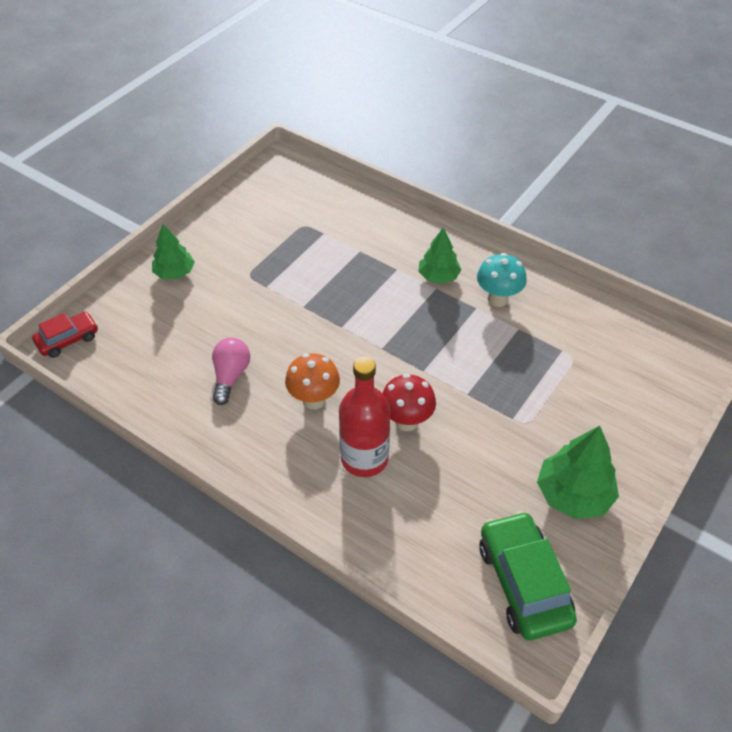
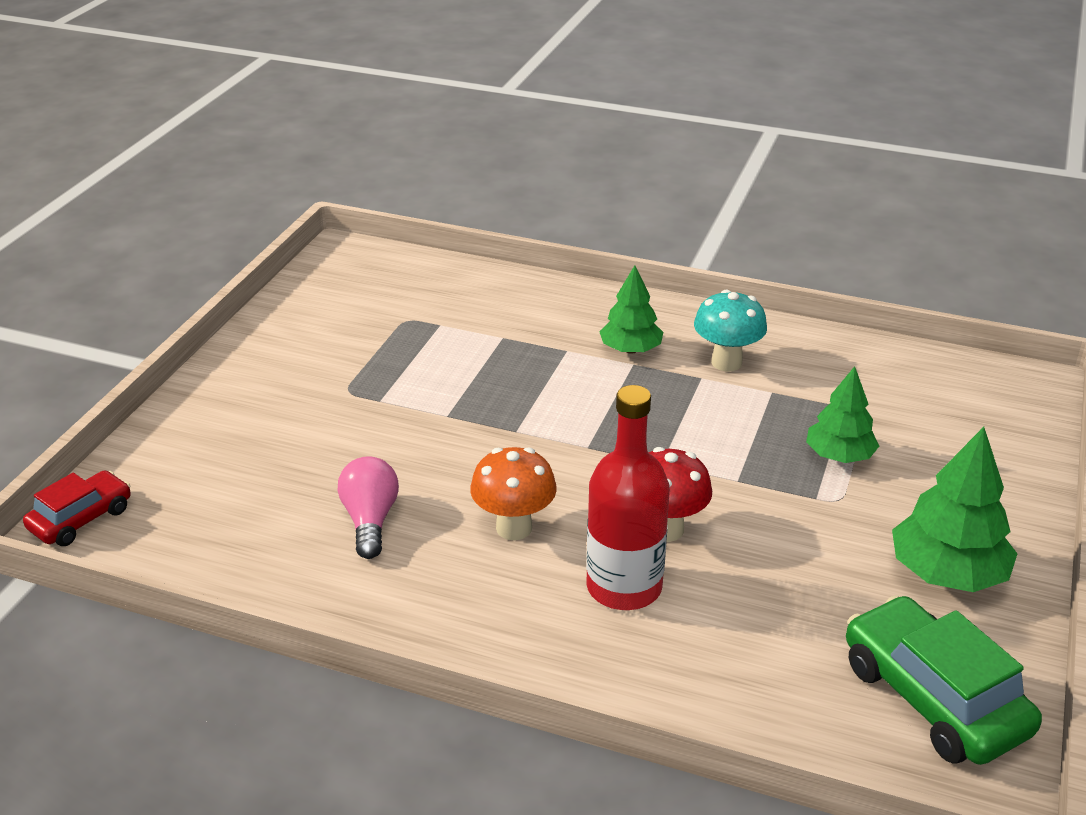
camera: 15 degrees left, 15 degrees down
(175, 272) = (228, 405): green tree -> green tree (839, 456)

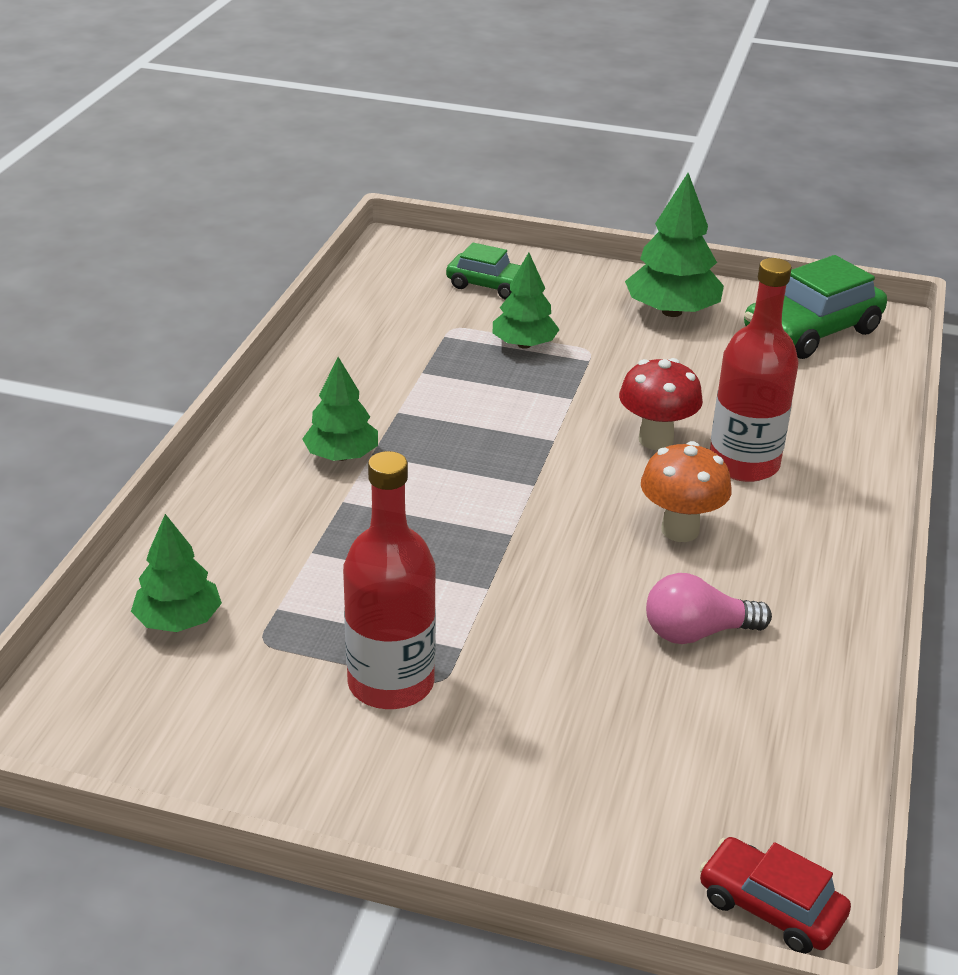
camera: 95 degrees left, 0 degrees up
(350, 370) = (391, 683): none -> red bottle
(434, 289) = (178, 620): none -> green tree
(726, 362) = (368, 395): turquoise mushroom -> none
(962, 439) = (489, 286): none -> green car

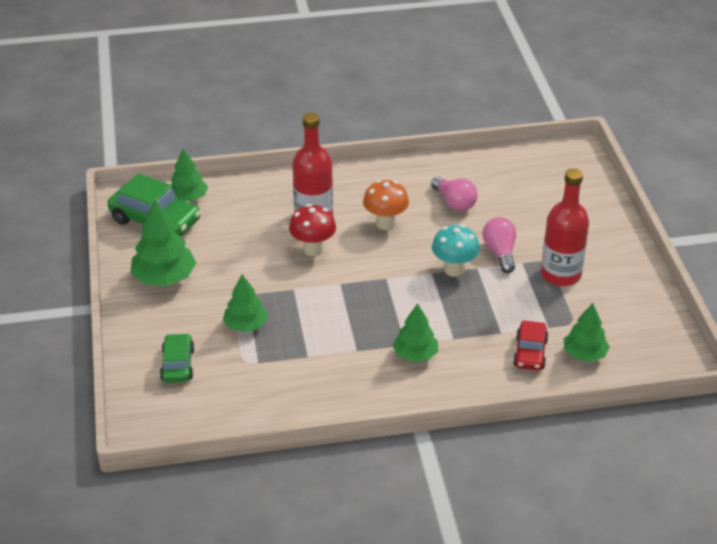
camera: 115 degrees left, 5 degrees up
(502, 560) = (454, 270): none -> turquoise mushroom
(509, 632) = (500, 252): none -> pink light bulb
(770, 907) = (579, 157): red car -> red car (530, 353)
(859, 368) = (188, 198): none -> green tree

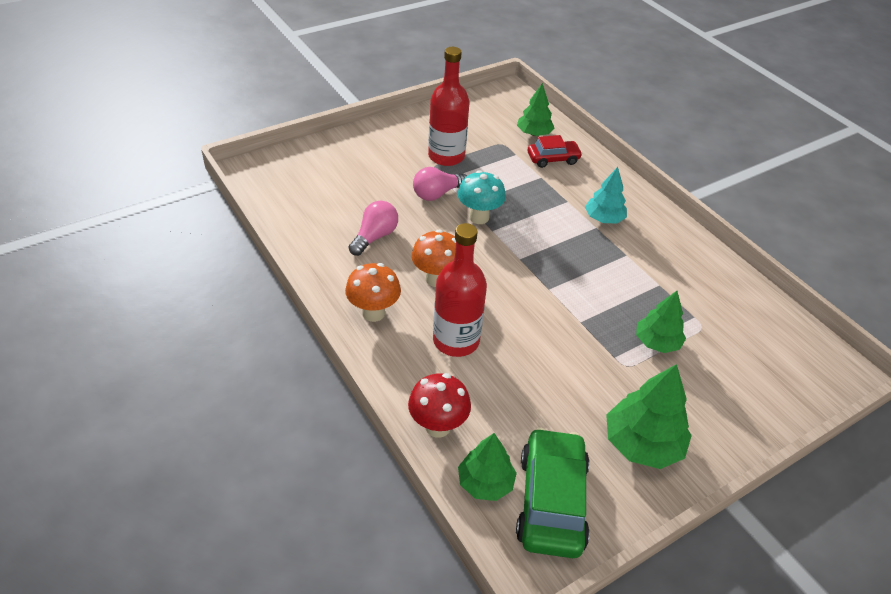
camera: 115 degrees left, 5 degrees up
(178, 365) = (748, 377): green car -> none
(313, 249) = (511, 324): red mushroom -> red mushroom (438, 426)
(365, 184) = (373, 313): none -> orange mushroom
(415, 355) = (604, 219): green tree -> turquoise tree

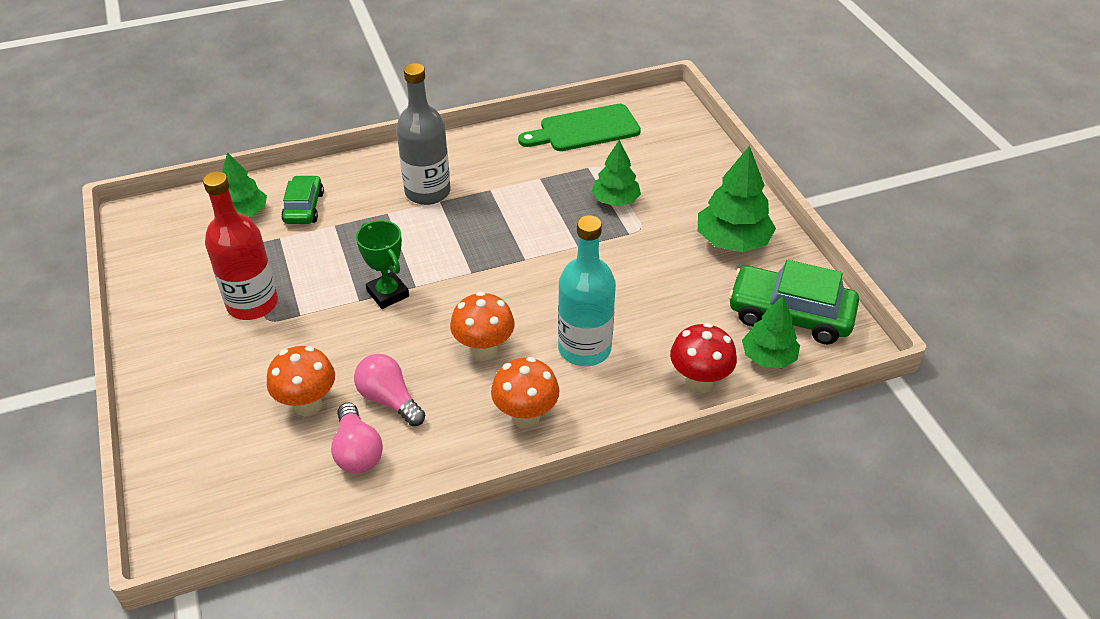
camera: 75 degrees left, 0 degrees up
(362, 199) = (308, 405): none -> orange mushroom
(437, 194) = (327, 325): pink light bulb -> pink light bulb (357, 451)
(456, 340) = (584, 348): red bottle -> turquoise bottle
(479, 217) = (388, 293): turquoise mushroom -> green trophy
(553, 159) = (304, 207): red car -> green car
(604, 219) = (427, 192): turquoise tree -> grey bottle
(750, 308) = (584, 129): none -> green cutting board

